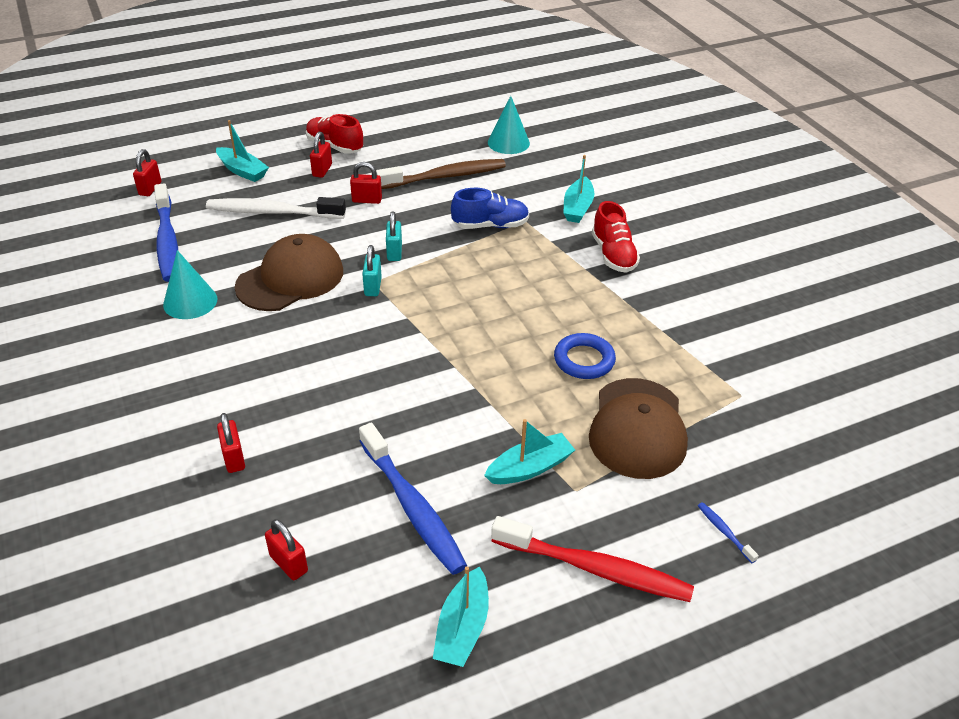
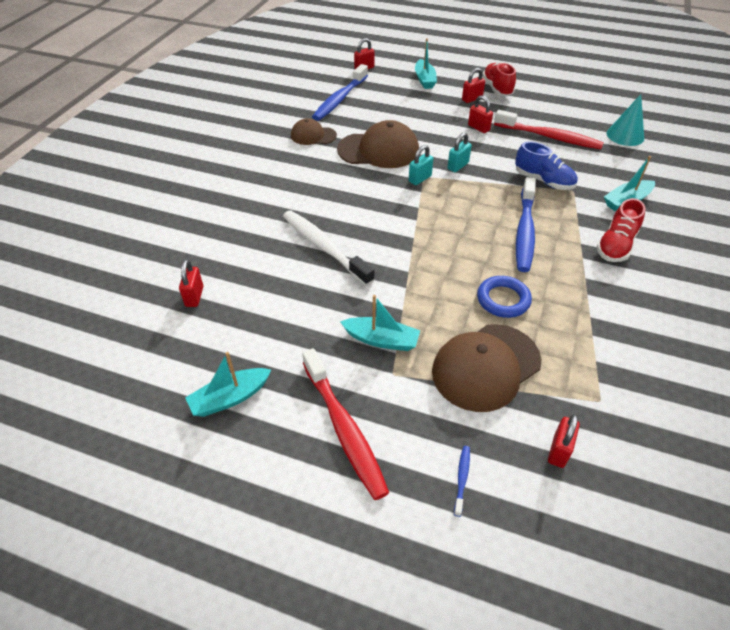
camera: 45 degrees right, 5 degrees up
(190, 301) = (313, 135): turquoise cone -> brown cap
(234, 458) = (236, 226): red padlock -> red padlock (559, 451)
(272, 212) = (413, 109): white toothbrush -> white toothbrush (324, 247)
(412, 507) = (288, 313): blue toothbrush -> blue toothbrush (524, 231)
(445, 176) = (549, 137): brown toothbrush -> red toothbrush

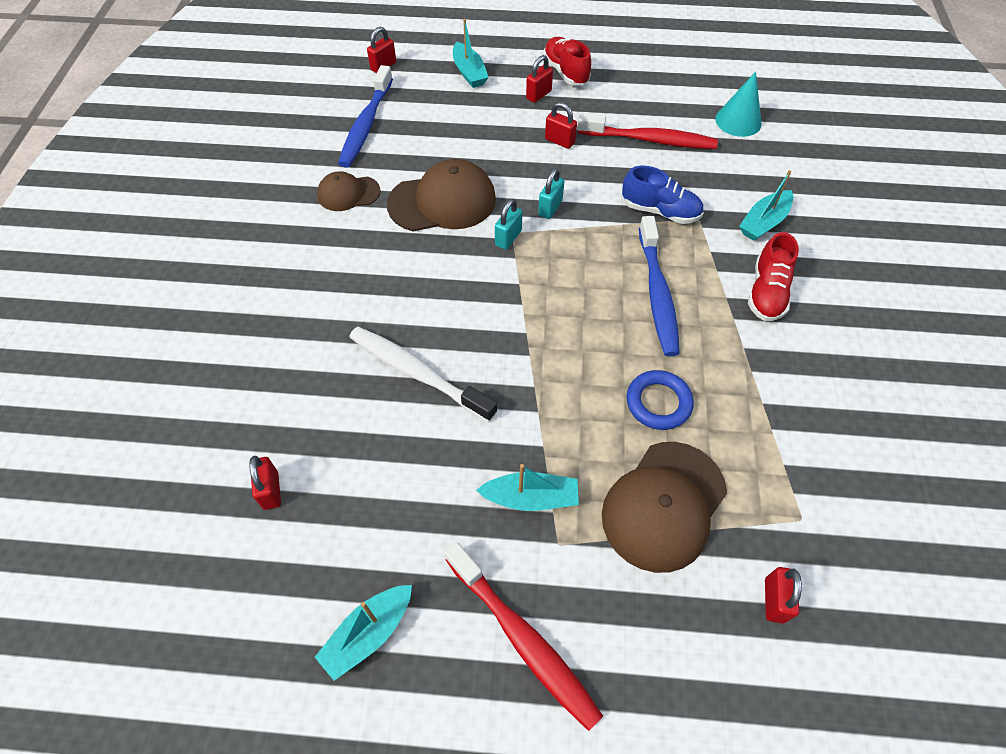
camera: 15 degrees left, 10 degrees up
(462, 479) = (678, 669): blue toothbrush -> none

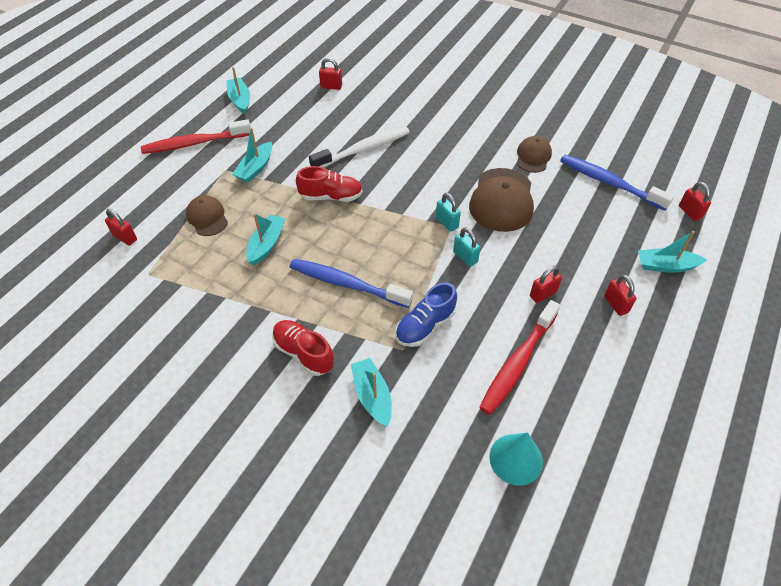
camera: 115 degrees right, 5 degrees down
(566, 72) = (647, 340): red shoe -> red shoe (331, 196)
(658, 402) = (266, 244): blue ring -> turquoise boat
(663, 505) = (207, 217): brown cap -> brown cap, size x0.58

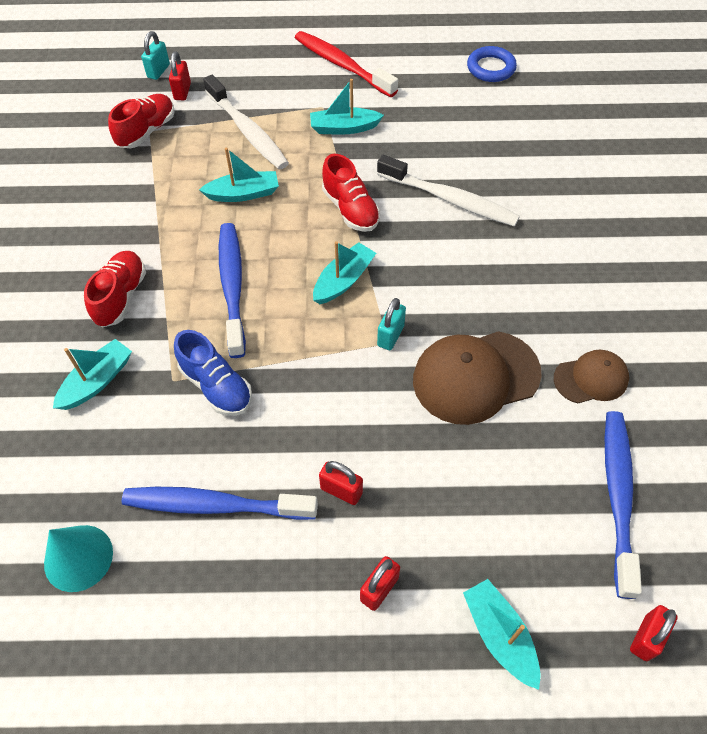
camera: 60 degrees right, 5 degrees up
(146, 275) = (147, 131): none -> red shoe
(207, 217) = (247, 131): brown cap -> white toothbrush
(240, 100) = (436, 60): turquoise boat -> turquoise boat (343, 280)
(272, 82) = (491, 68): none -> blue ring
(331, 86) = (532, 118): red padlock -> none
(425, 326) = (216, 386): blue shoe -> blue shoe turned 150 degrees counterclockwise
(465, 257) = (347, 379): turquoise padlock -> turquoise padlock (158, 71)
(518, 363) = (215, 505): red toothbrush -> blue toothbrush

